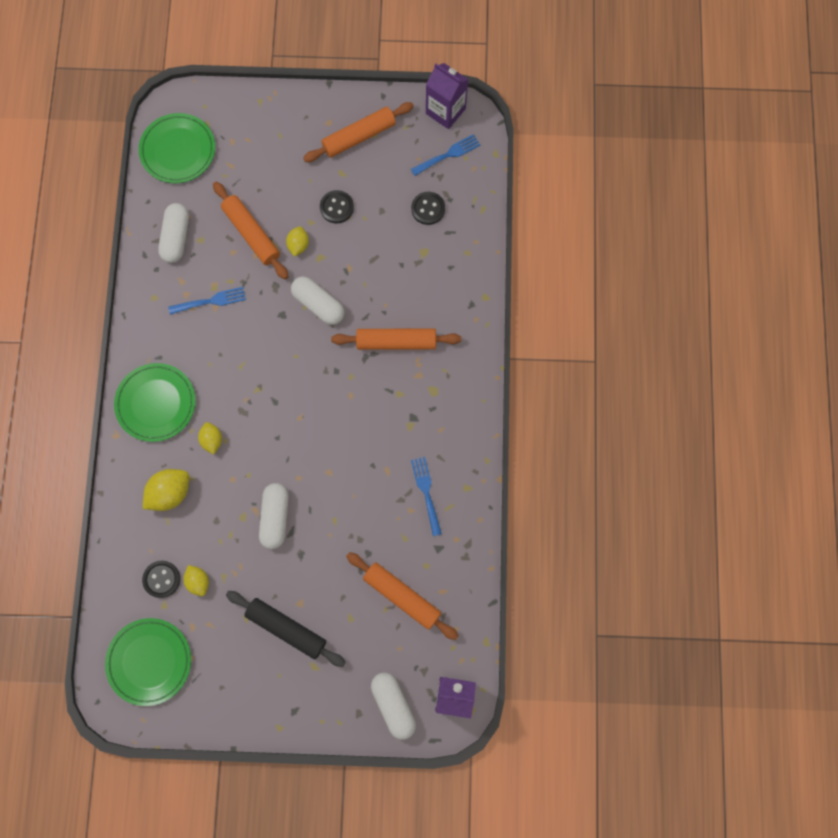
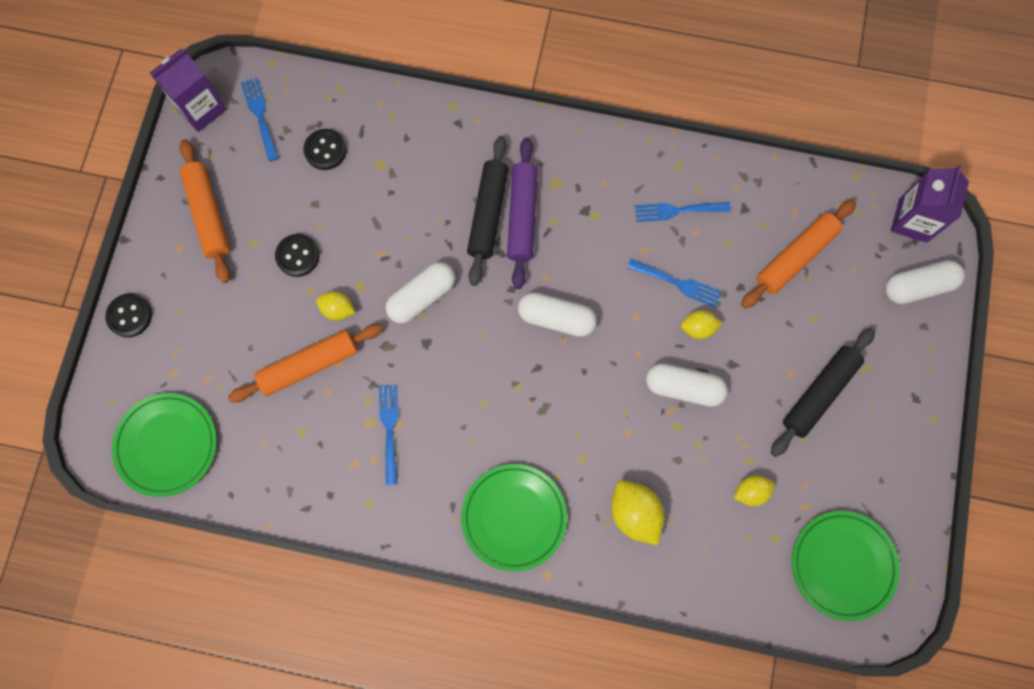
camera: 80 degrees left, 0 degrees up
(161, 579) = (742, 537): black button -> black button (129, 316)
(176, 237) = (291, 463): white capsule -> white capsule (556, 318)
(212, 440) = (574, 451): yellow lemon -> yellow lemon (698, 328)
(362, 501) = (678, 283): none -> blue fork
(396, 342) = (488, 214): orange rolling pin -> black rolling pin
(399, 368) = (522, 216): none -> purple rolling pin

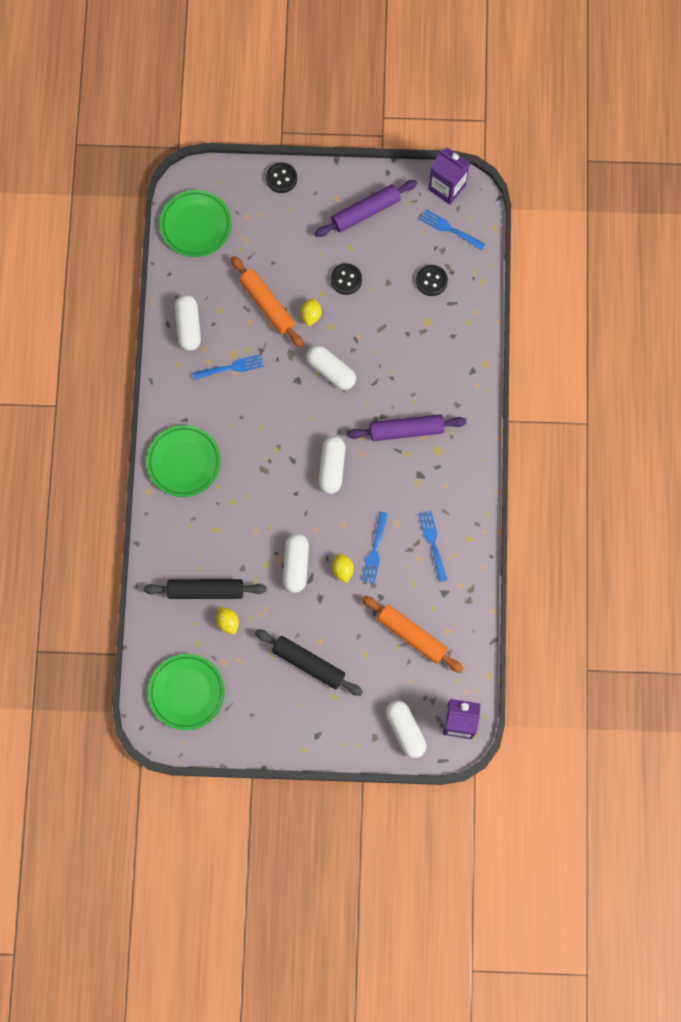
camera: 80 degrees right, 0 degrees up
(208, 214) = (366, 212): orange rolling pin -> purple rolling pin
(260, 115) = (449, 229): blue fork -> blue fork turned 120 degrees counterclockwise
(316, 479) = (188, 326): none -> white capsule
(488, 214) = (403, 405): black rolling pin -> black rolling pin (206, 590)
(634, 513) = (200, 543): yellow lemon -> none

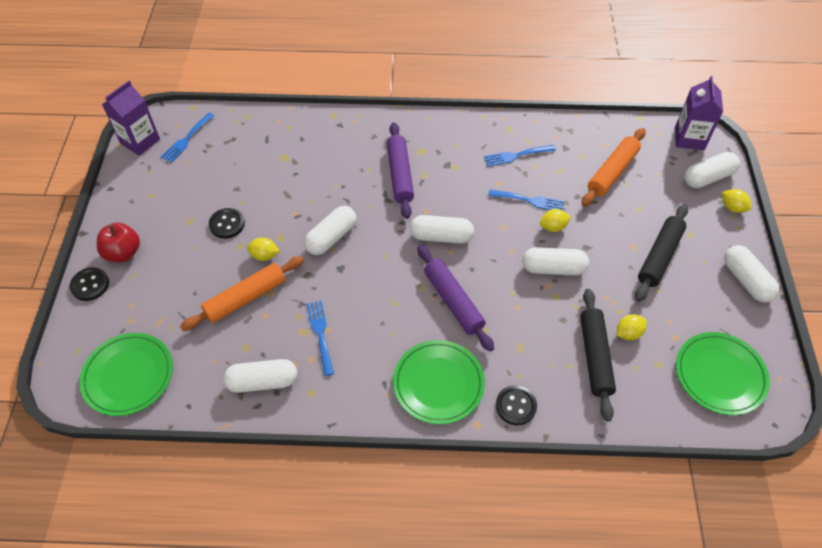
camera: 90 degrees left, 20 degrees down
(281, 738) = (746, 280): none -> white capsule
(314, 198) = (123, 253): none -> red apple
(366, 212) = (151, 207): purple rolling pin -> purple rolling pin (453, 301)
(367, 745) = (732, 207): none -> yellow lemon
(431, 281) = (240, 154): black button -> black button (516, 406)

